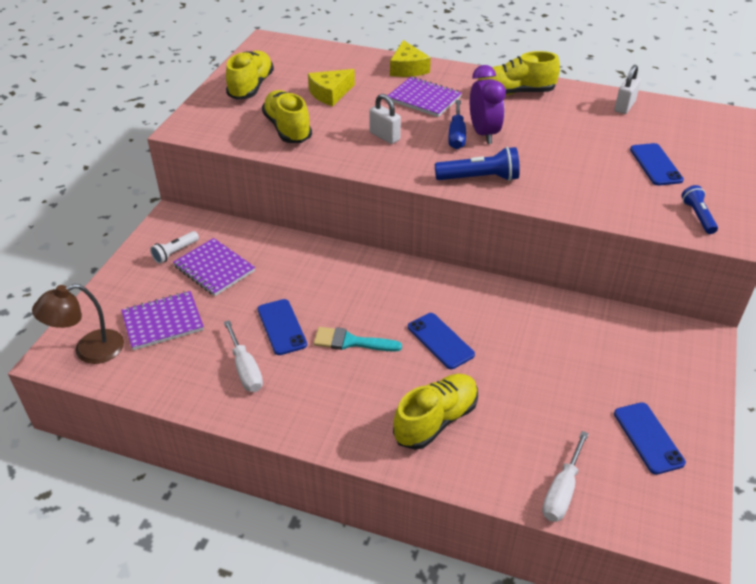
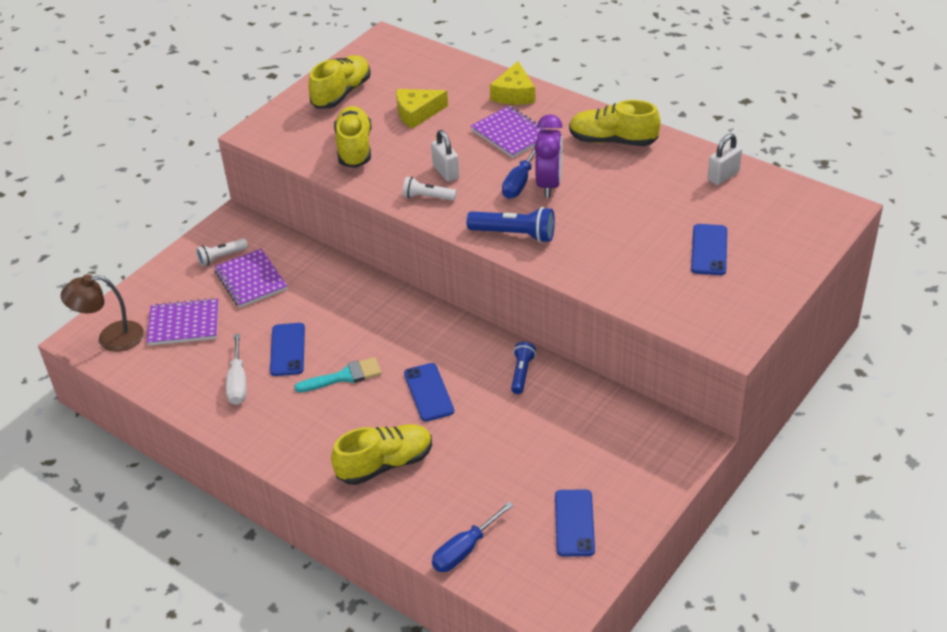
camera: 20 degrees right, 0 degrees up
(351, 342) = (344, 376): turquoise brush -> turquoise brush turned 135 degrees clockwise
(380, 159) = (428, 197): none -> white flashlight
(562, 491) = (465, 550): white screwdriver -> blue screwdriver
(698, 216) = (712, 314): blue flashlight -> blue flashlight (522, 373)

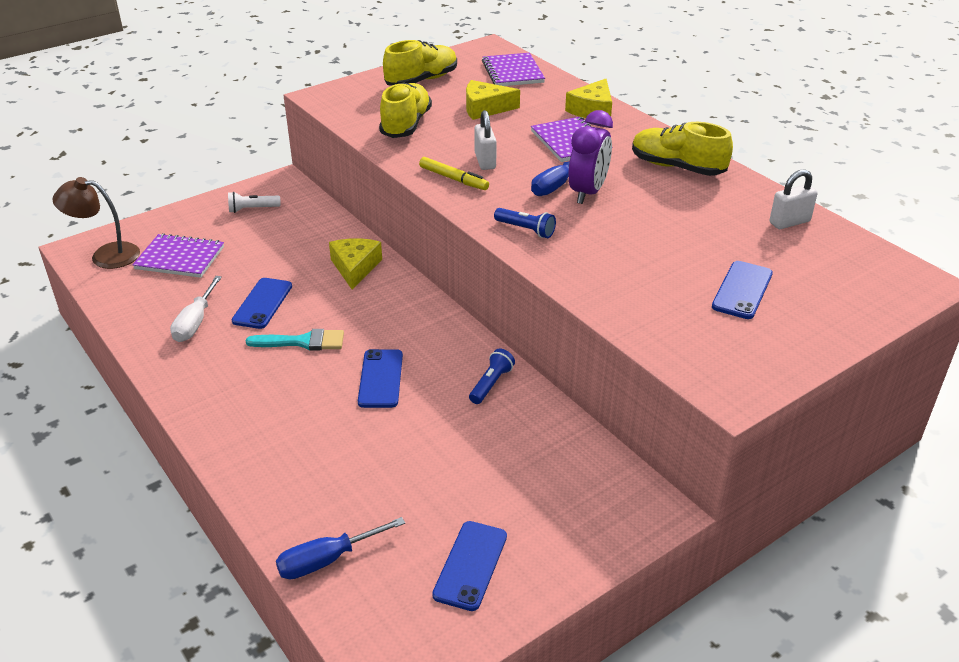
camera: 15 degrees right, 5 degrees down
(250, 280) = (266, 234): purple notebook -> purple notebook (512, 72)
(351, 294) = (355, 268): none -> yellow cheese
(385, 464) = (293, 440): yellow shoe -> none
(428, 197) = (453, 179): white flashlight -> yellow marker
(514, 234) = (525, 230): blue flashlight -> blue flashlight, size x0.63

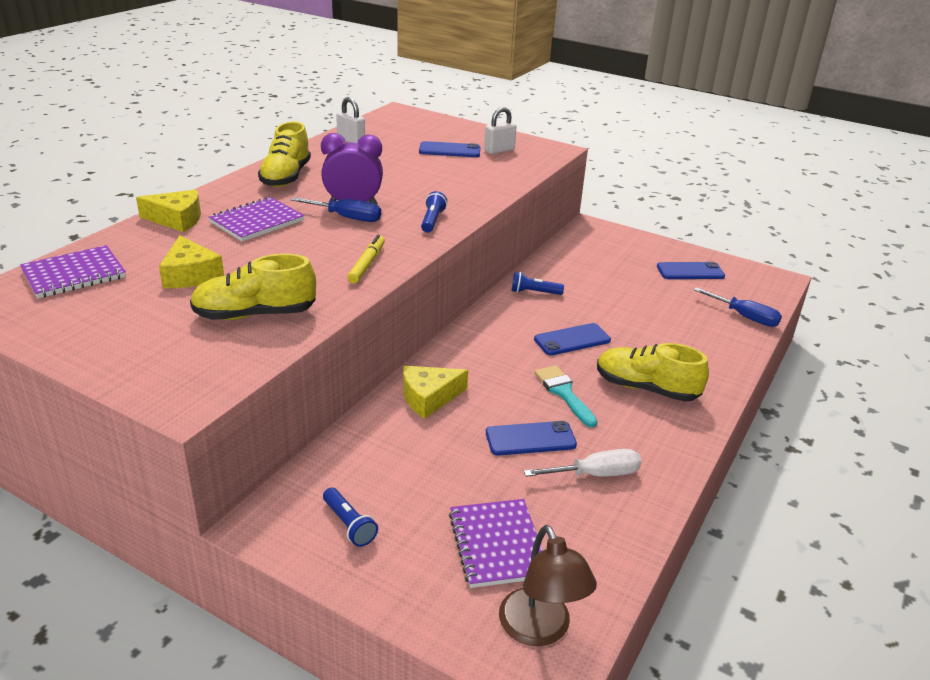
camera: 115 degrees left, 5 degrees down
(252, 209) = (349, 524): white flashlight -> blue flashlight
(421, 80) = (111, 331): yellow shoe -> yellow shoe (646, 388)
(485, 161) = (321, 255): white padlock -> white padlock (499, 150)

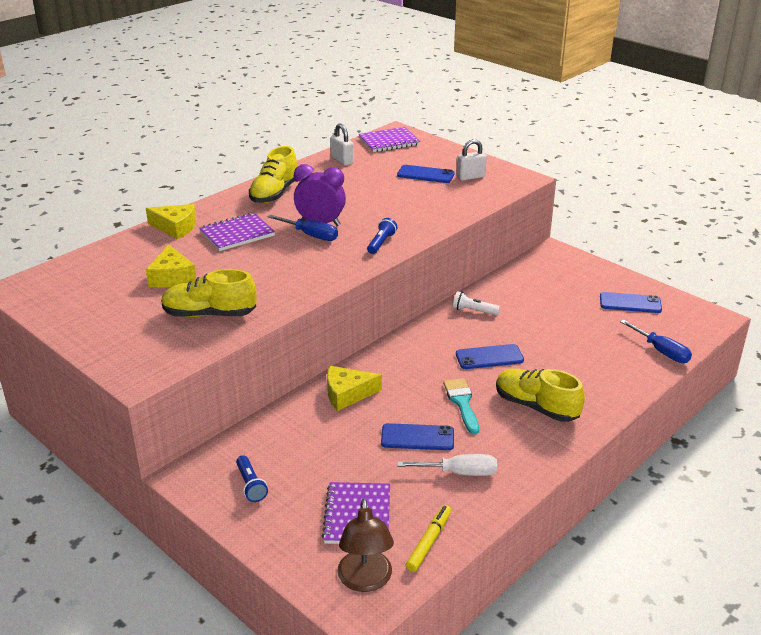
camera: 15 degrees right, 0 degrees up
(74, 274) = (87, 269): purple notebook -> purple notebook (389, 141)
(367, 264) = (311, 279): yellow marker -> yellow marker (429, 542)
(534, 292) = (474, 311): blue flashlight -> white flashlight

